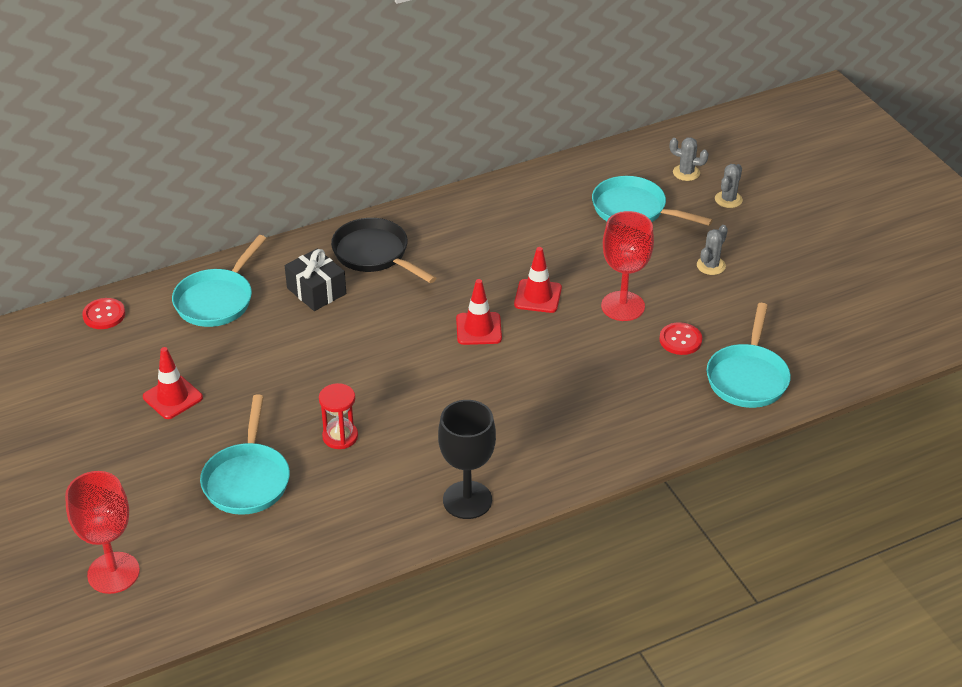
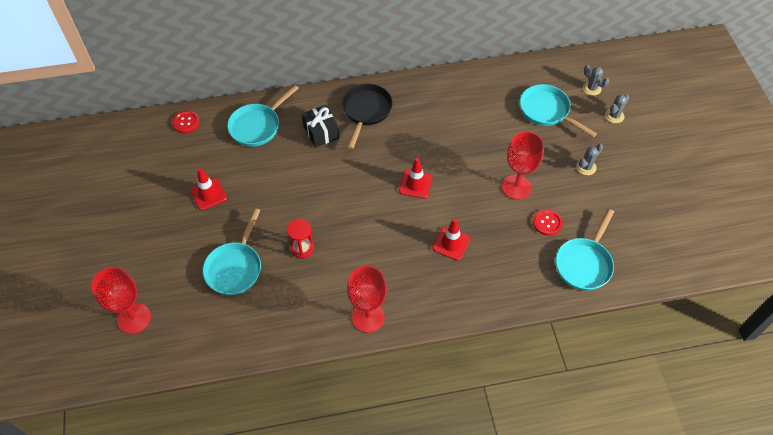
camera: 15 degrees right, 15 degrees up
(374, 254) = (366, 111): black pan -> black pan turned 45 degrees clockwise
(467, 500) = (368, 317): black goblet -> red goblet
(538, 296) = (462, 167): red traffic cone -> red traffic cone (451, 243)

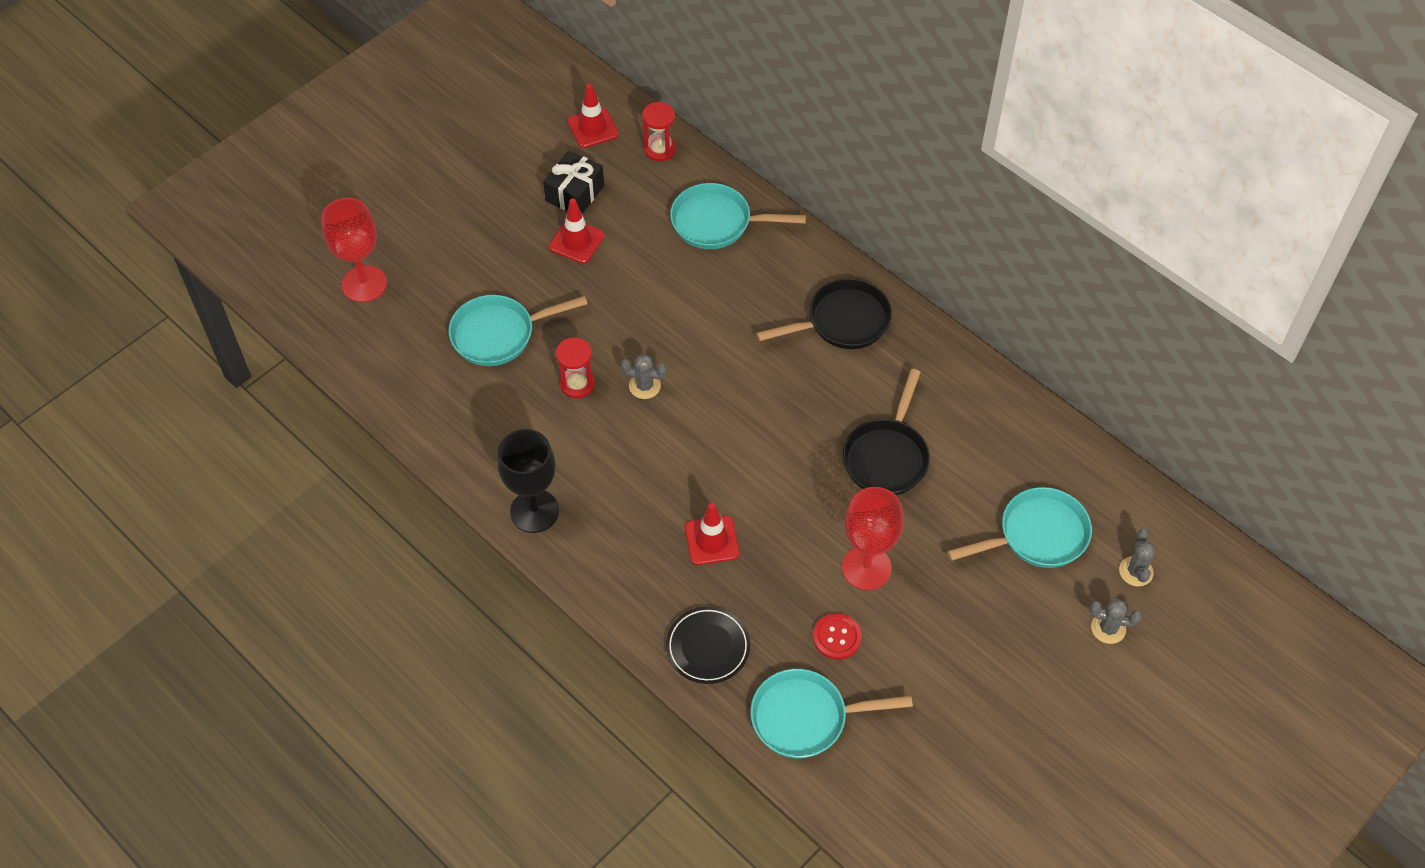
camera: 55 degrees right, 0 degrees up
(186, 122) = (659, 149): red button -> red hourglass
(321, 132) = (765, 294): black gift -> black gift (575, 193)
(368, 317) = (534, 511): red goblet -> black goblet
(415, 184) = (772, 447): red traffic cone -> red traffic cone (593, 128)
(459, 141) = (887, 457): none -> black pan
(514, 283) = (708, 647): none -> black plate
(547, 111) = (1037, 535): turquoise pan -> turquoise pan turned 60 degrees clockwise
(586, 167) = (976, 638): grey cactus -> grey cactus (644, 386)

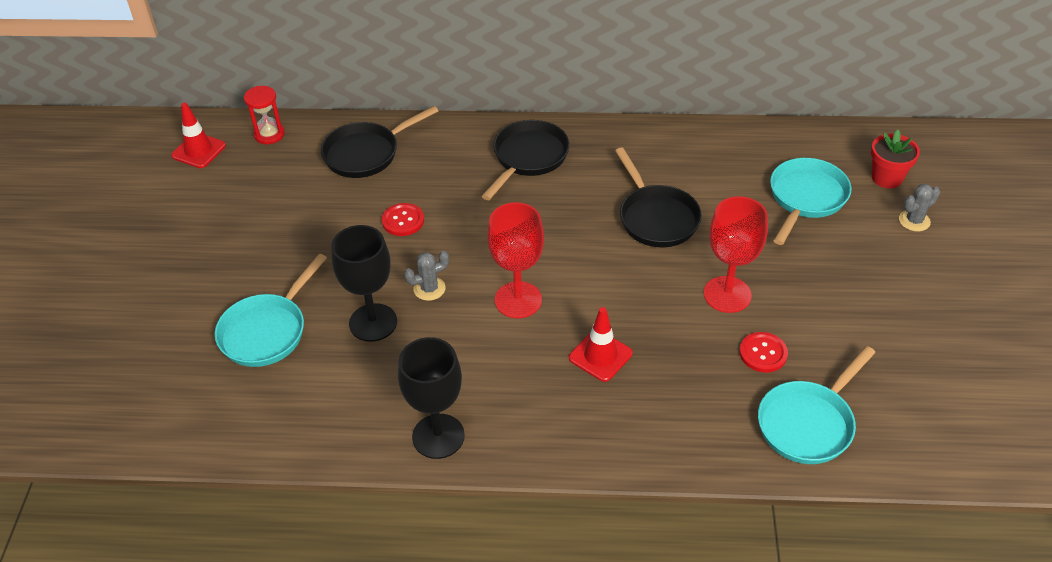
camera: 40 degrees left, 10 degrees down
(364, 284) = (100, 372): red goblet -> red goblet (518, 300)
(575, 193) = (229, 199): black gift -> none
(576, 241) = (266, 229): red traffic cone -> none
(577, 384) = (373, 322): red hourglass -> black goblet
(684, 309) = (403, 221): none -> red button
(708, 647) = (684, 430): black plate -> none
(717, 223) = (366, 153): turquoise pan -> black pan
(1136, 571) = (887, 178): grey cactus -> red flower pot

